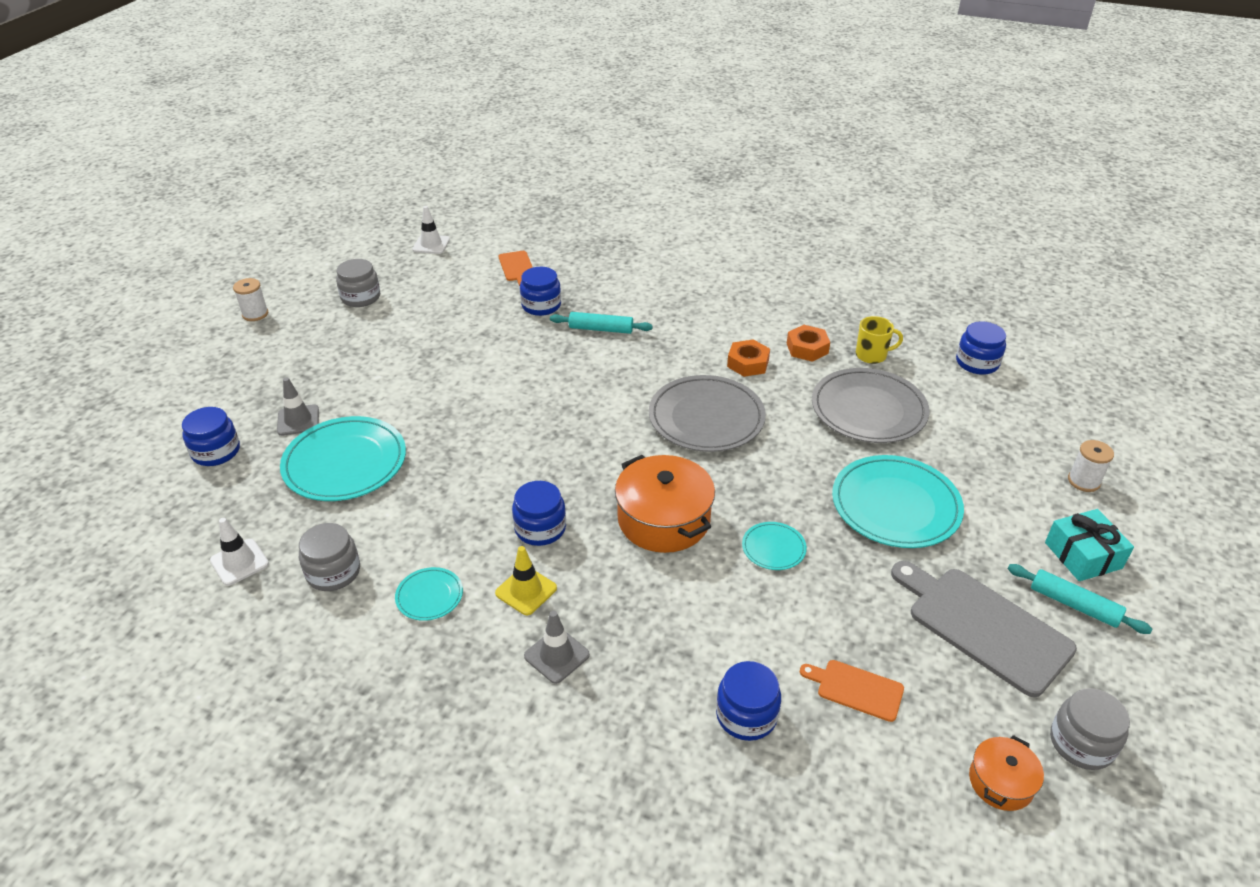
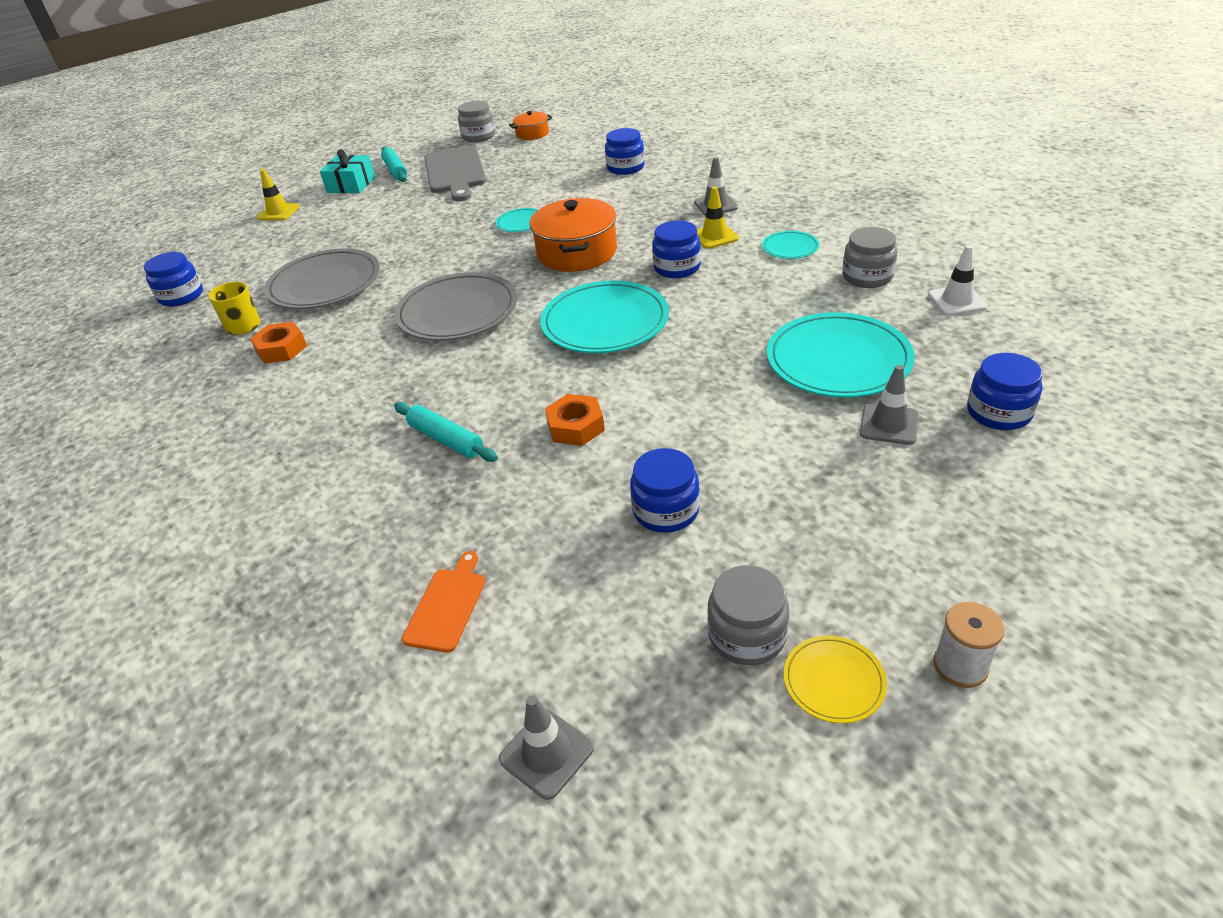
camera: 145 degrees left, 0 degrees up
(315, 294) = (834, 681): none -> yellow plate
(431, 244) = (546, 753): white traffic cone -> grey traffic cone
(541, 305) = (481, 505): blue jar -> blue jar (666, 510)
(748, 363) = (354, 350): orange nut -> orange nut (576, 426)
(856, 689) = (556, 165): orange cutting board -> none
(895, 505) = (410, 226): turquoise plate -> turquoise plate (605, 322)
(1083, 481) = (278, 212): white spool -> yellow traffic cone

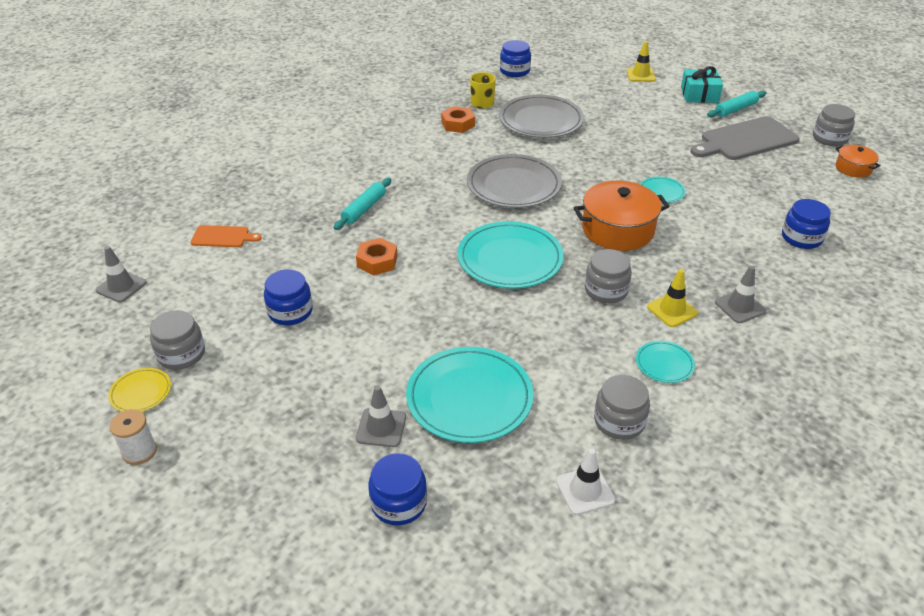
camera: 75 degrees right, 0 degrees up
(677, 268) = (606, 290): blue jar -> grey jar

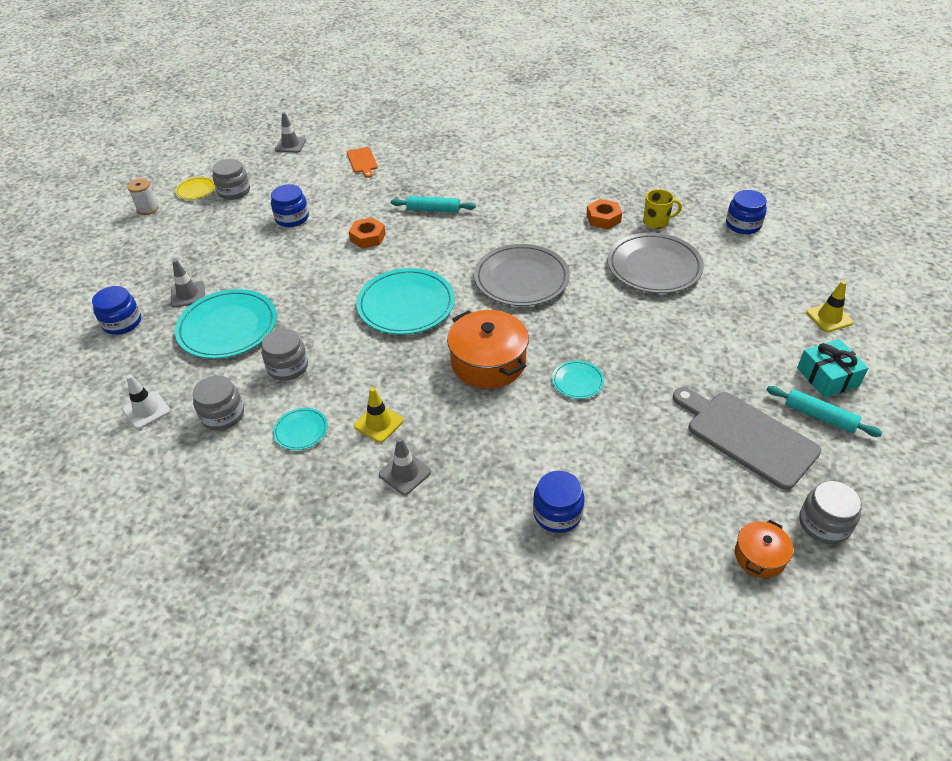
camera: 70 degrees right, 5 degrees up
(606, 290) = (388, 373): grey jar -> grey jar (288, 367)

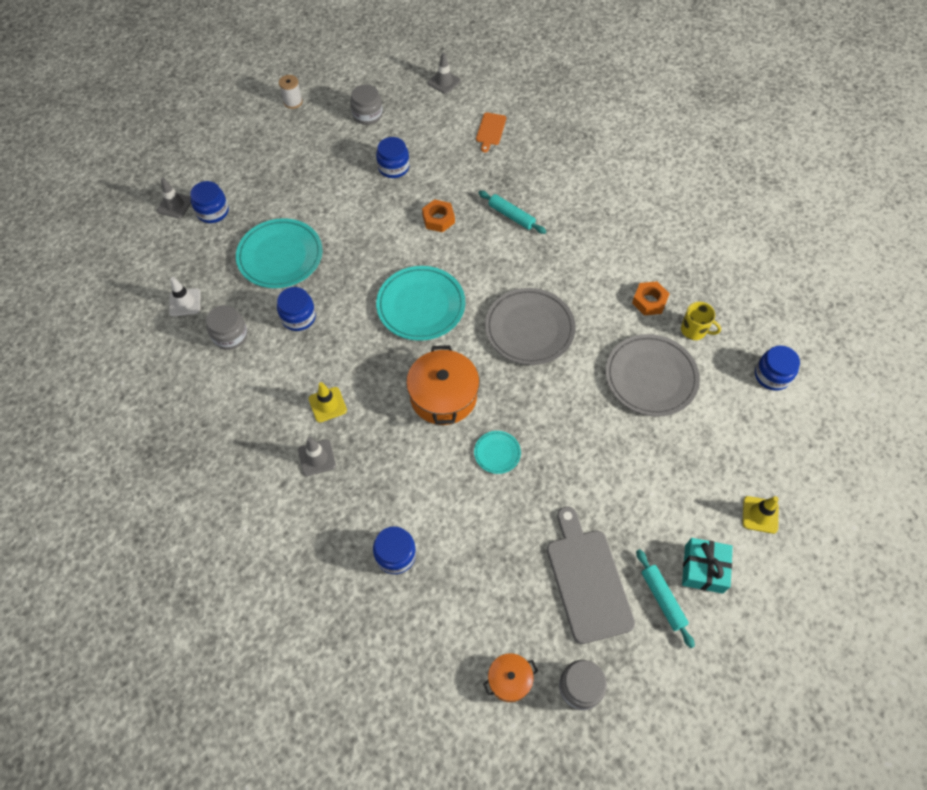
camera: 30 degrees right, 15 degrees up
(188, 294) = (271, 208): grey traffic cone -> grey traffic cone (175, 205)
(196, 190) = (339, 99): yellow plate -> none
(288, 367) = (298, 317): grey jar -> blue jar
(301, 430) = (272, 380): turquoise plate -> none

